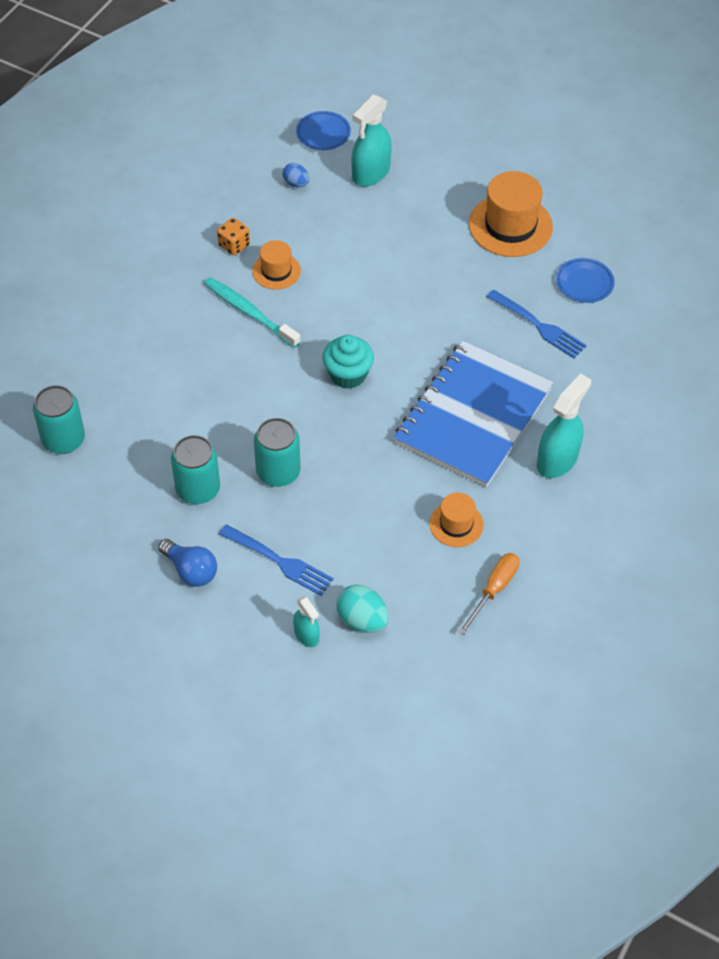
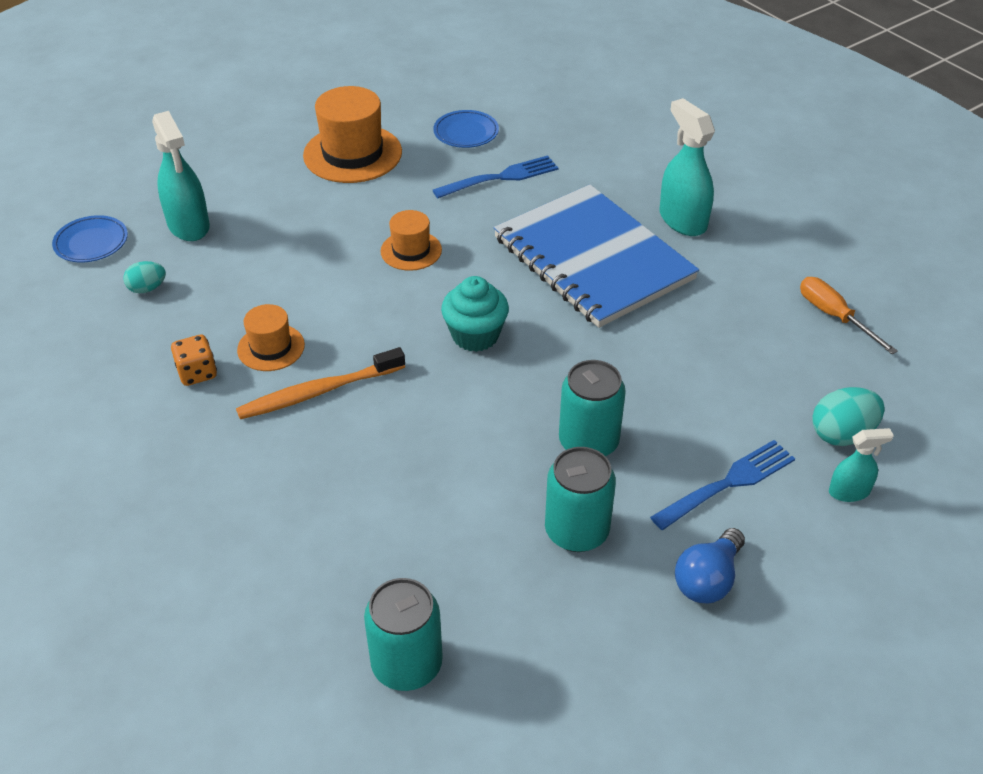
camera: 65 degrees left, 10 degrees down
(191, 570) = (708, 579): blue light bulb -> blue light bulb turned 150 degrees clockwise
(249, 312) = (318, 392): turquoise toothbrush -> orange toothbrush
(296, 183) = (147, 288): blue egg -> turquoise egg
(456, 524) = (735, 317): orange hat -> orange hat (411, 251)

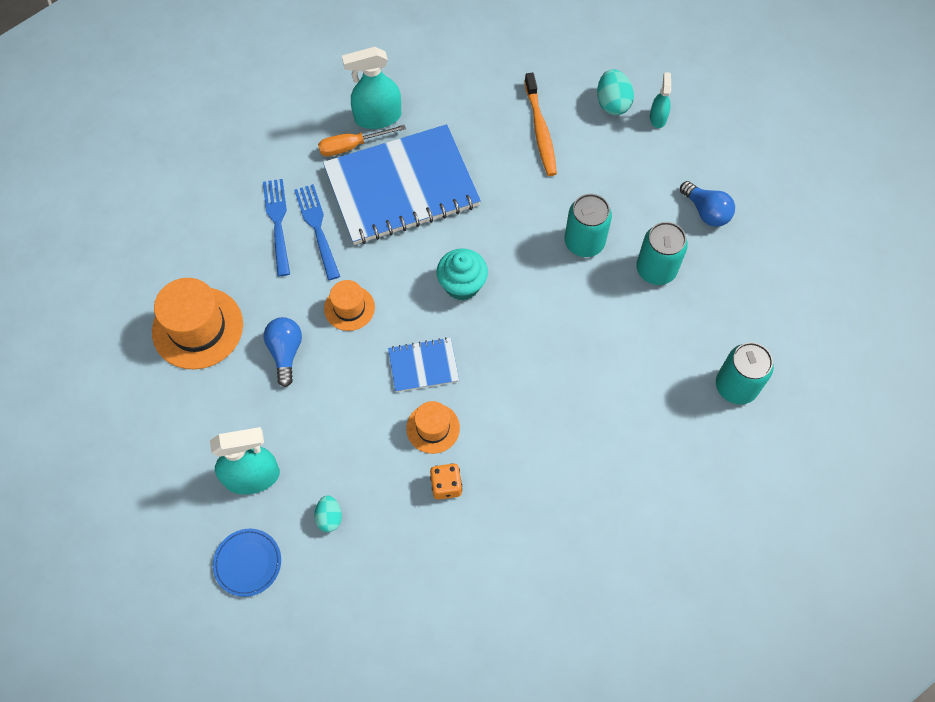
camera: 75 degrees left, 20 degrees up
(318, 392) = (491, 401): orange toothbrush -> orange toothbrush (540, 130)
(340, 217) = (285, 352): none -> blue light bulb
(352, 324) = (423, 366): none -> blue notebook
(466, 133) = (203, 233): blue plate -> none
(727, 484) = (637, 177): blue fork -> blue fork (317, 228)
(834, 316) = (508, 66): orange screwdriver -> orange screwdriver (352, 146)

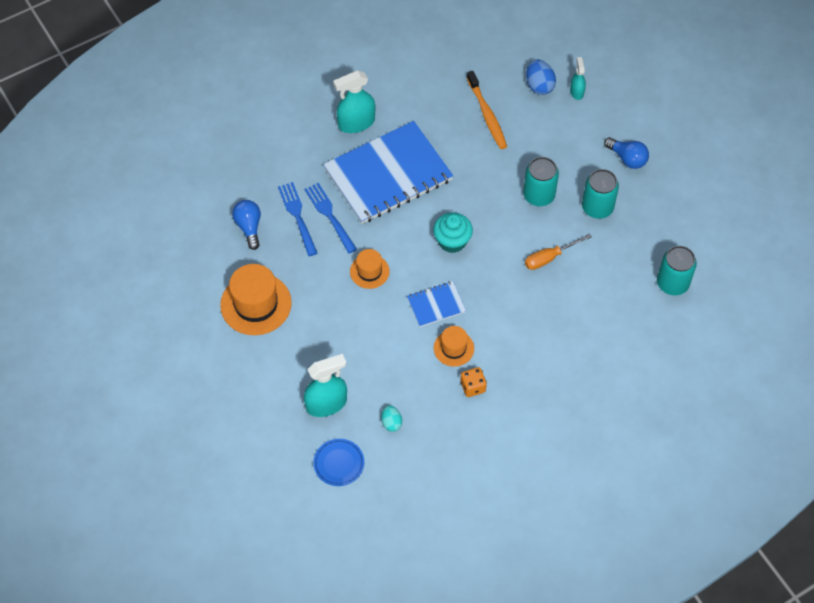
camera: 10 degrees left, 5 degrees down
(285, 352) = (328, 311): blue light bulb -> blue light bulb (249, 227)
(352, 146) = (341, 148): orange screwdriver -> orange screwdriver (549, 257)
(612, 103) = (539, 86): turquoise egg -> blue egg

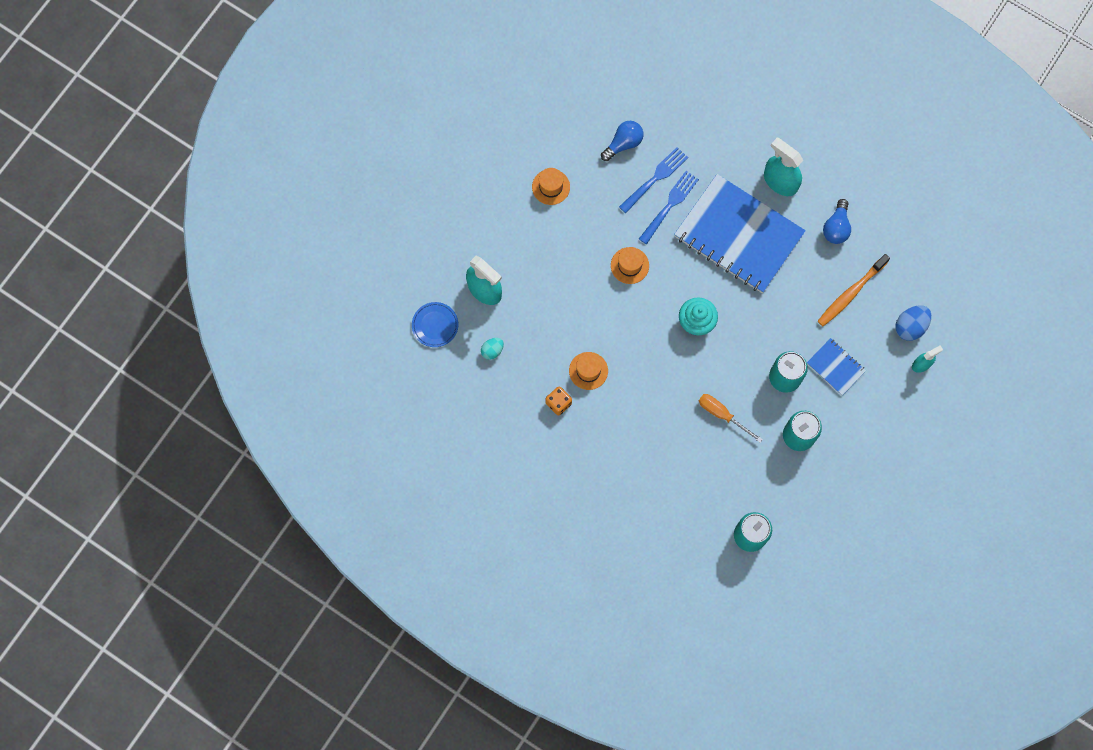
camera: 65 degrees right, 15 degrees up
(256, 304) = (551, 187): orange hat -> orange hat, size x0.57
(436, 305) = (624, 337): blue notebook -> blue notebook (835, 367)
(627, 158) = (868, 442): blue light bulb -> blue light bulb (836, 227)

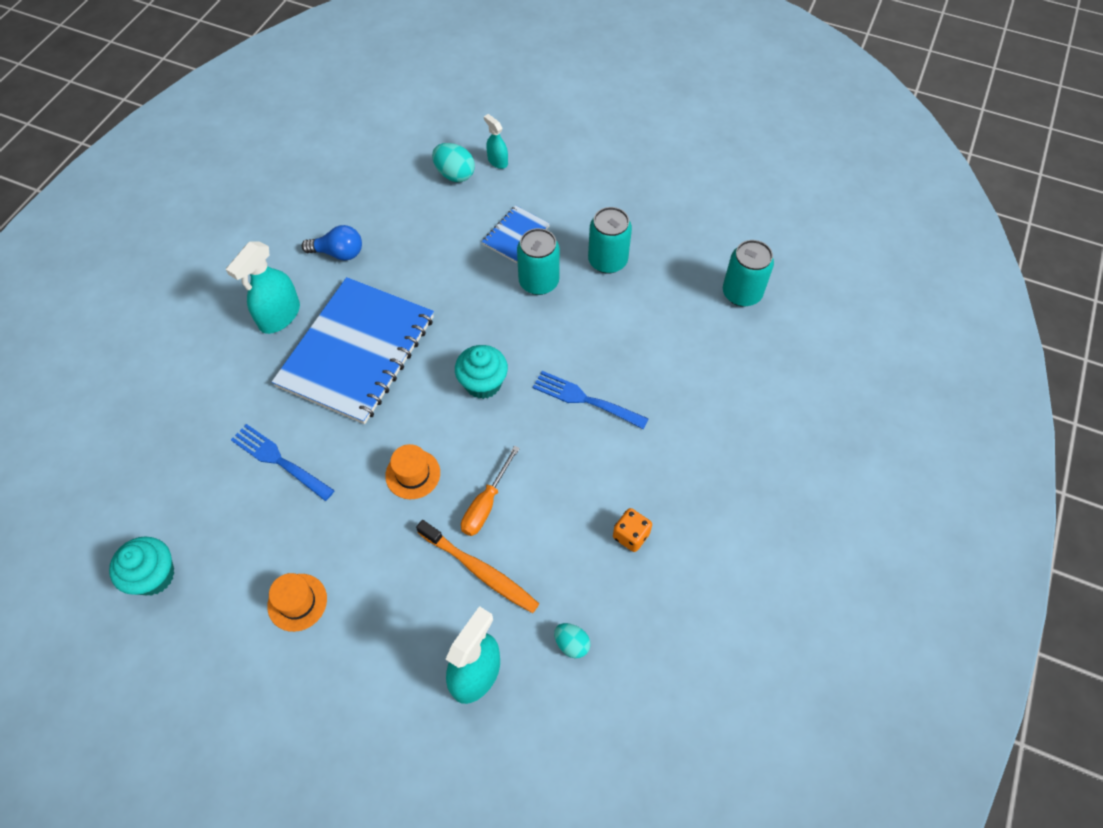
camera: 100 degrees left, 15 degrees down
(435, 325) = (547, 744): blue plate -> none
(584, 101) = (154, 576): none -> turquoise cupcake
(588, 371) = (575, 504): orange hat -> none
(623, 143) = (225, 510): blue light bulb -> none
(669, 205) = (319, 437): blue fork -> blue fork (586, 400)
(722, 414) = (600, 339): orange screwdriver -> orange screwdriver (486, 504)
(850, 293) = (422, 231): orange toothbrush -> orange toothbrush (480, 571)
(910, 326) = (455, 174): blue egg -> turquoise egg

